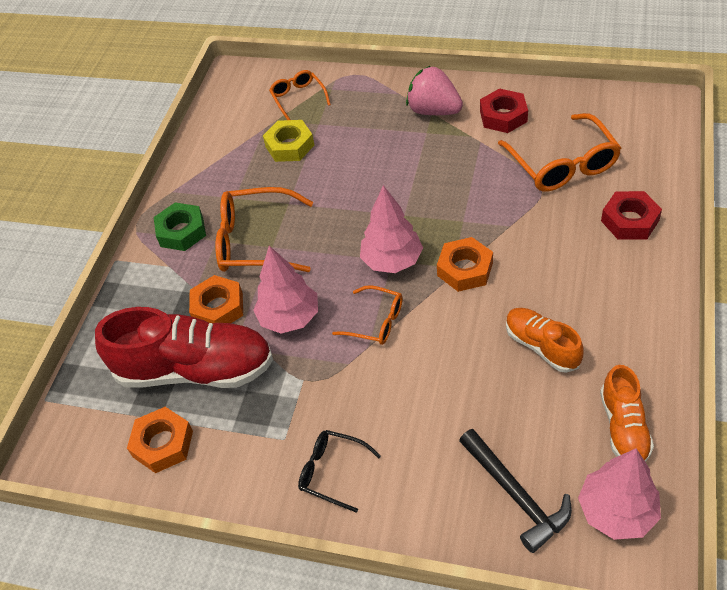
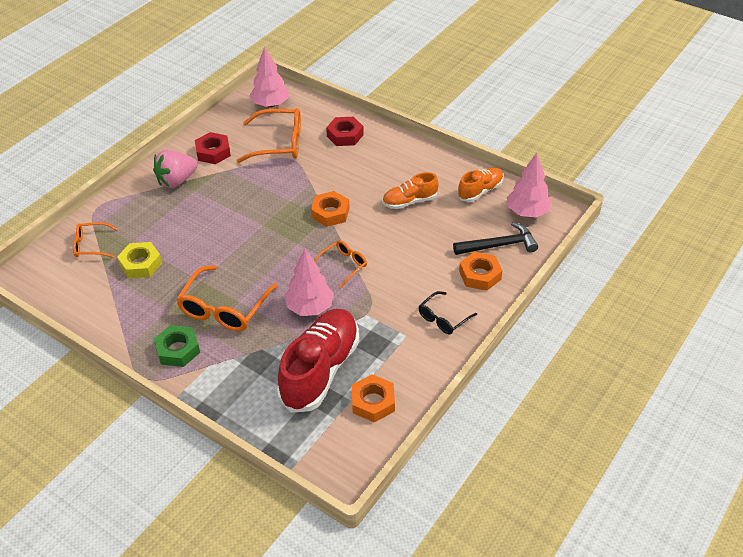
camera: 75 degrees left, 5 degrees down
(218, 307) = (272, 344): orange nut -> orange nut (480, 275)
(392, 261) = (298, 243): pink tree -> pink tree (270, 104)
(623, 427) = (480, 191): orange shoe -> orange shoe turned 60 degrees counterclockwise

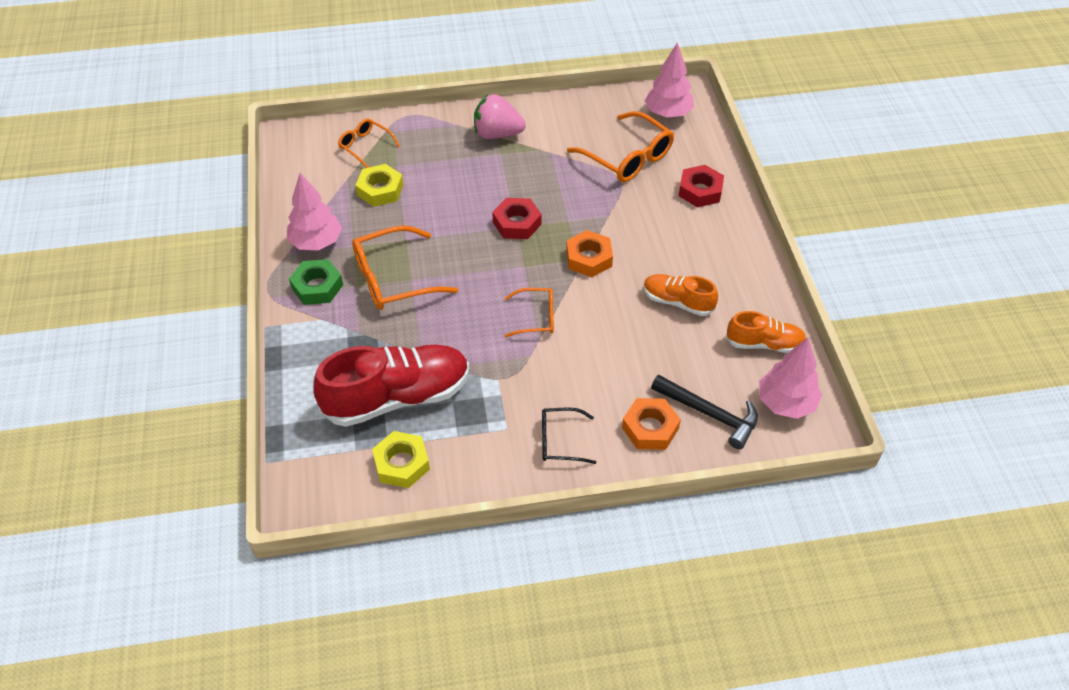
camera: 45 degrees right, 5 degrees up
(213, 152) = (559, 127): red nut -> red nut (517, 223)
(309, 307) = (459, 333): pink tree -> pink tree (316, 242)
(373, 402) = (402, 463): orange nut -> yellow nut

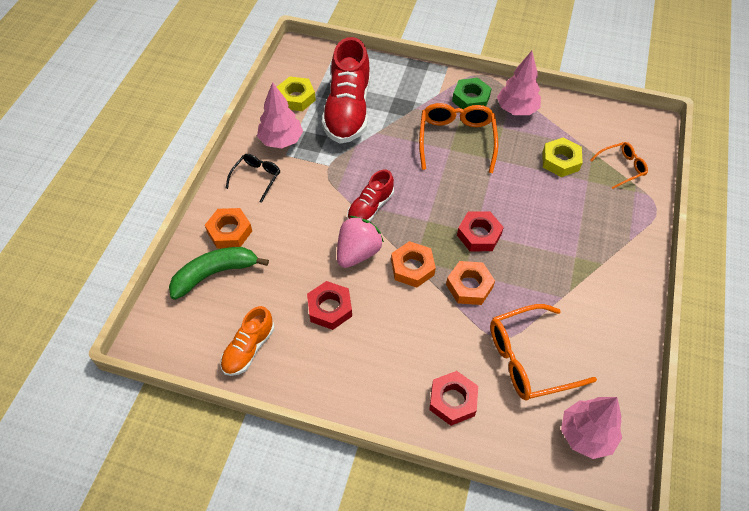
camera: 115 degrees right, 5 degrees up
(497, 134) = (605, 265): pink strawberry -> pink strawberry (358, 253)
(536, 317) = (370, 207): orange glasses -> red shoe
(581, 213) = (469, 286): none -> orange nut
(677, 302) = (329, 308): orange shoe -> red nut
(709, 414) = (214, 274): black hammer -> green banana
(786, 403) = (186, 330): pink tree -> pink tree (281, 140)

